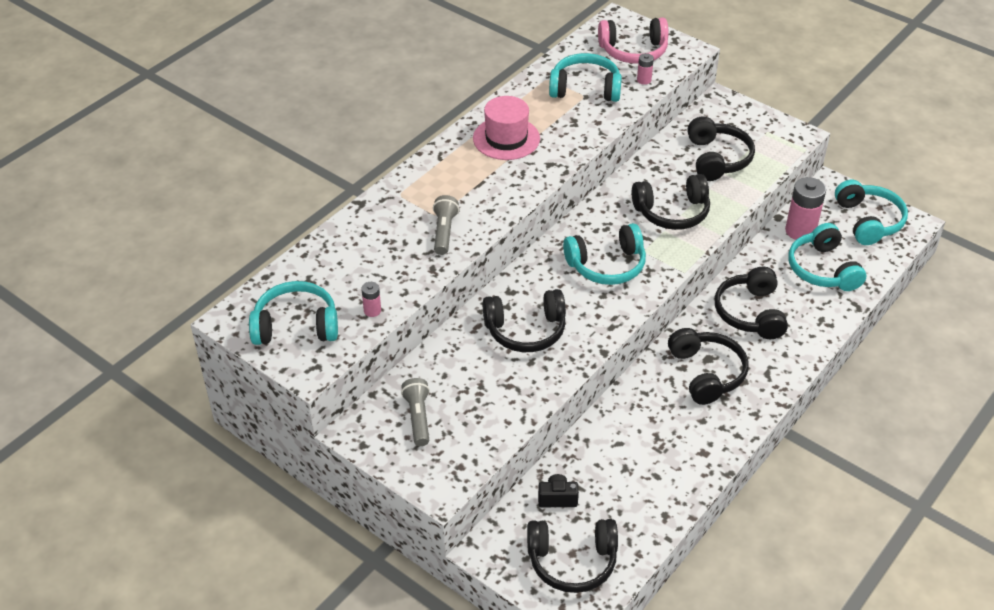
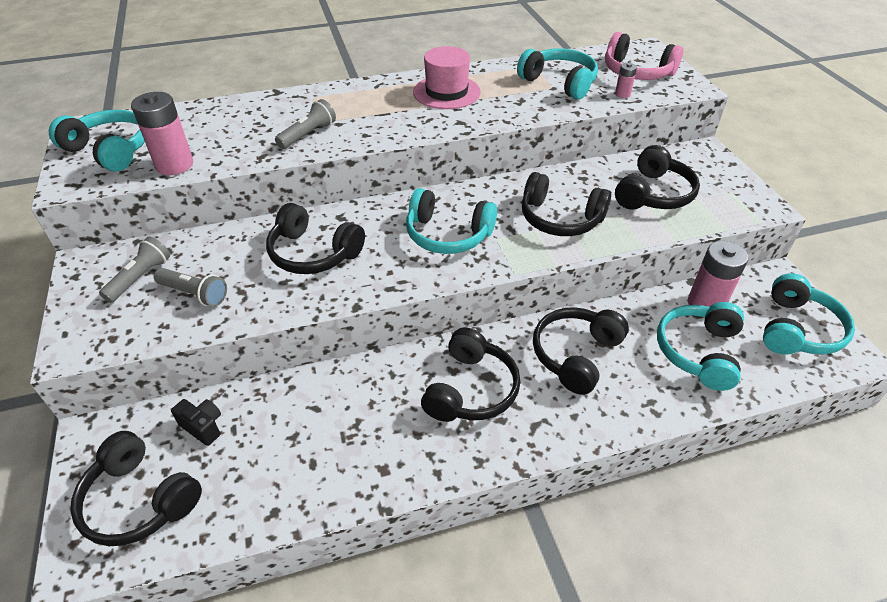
camera: 35 degrees right, 0 degrees up
(372, 311) = (174, 165): pink battery -> pink battery, size x2.05
(477, 406) = (194, 294): none -> grey flashlight

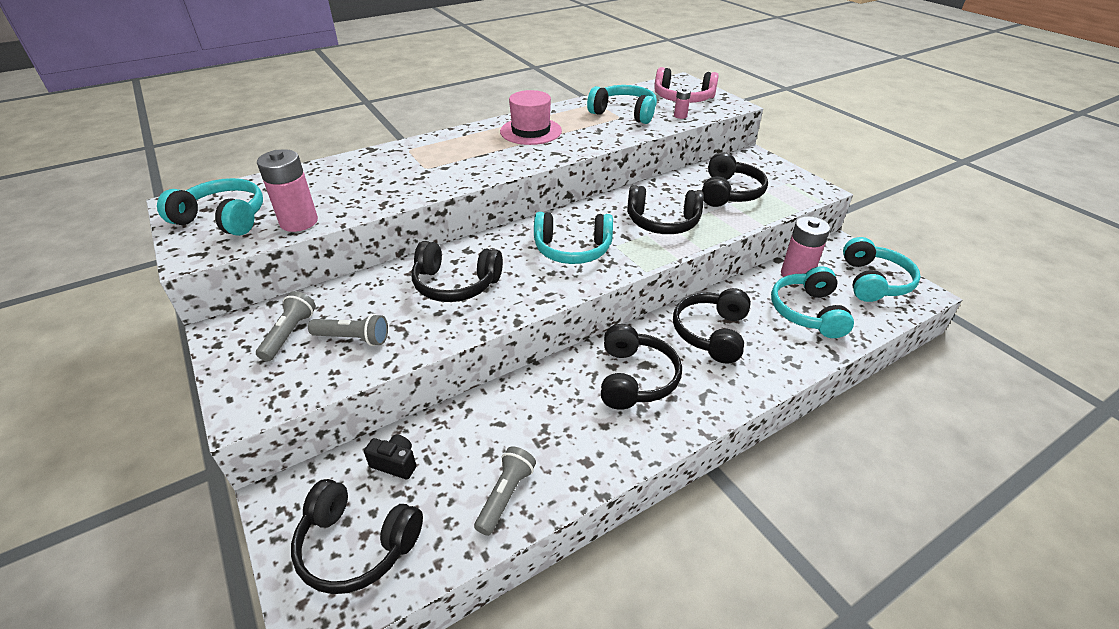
camera: 15 degrees left, 5 degrees down
(308, 135) = (420, 180): grey flashlight -> grey flashlight (506, 496)

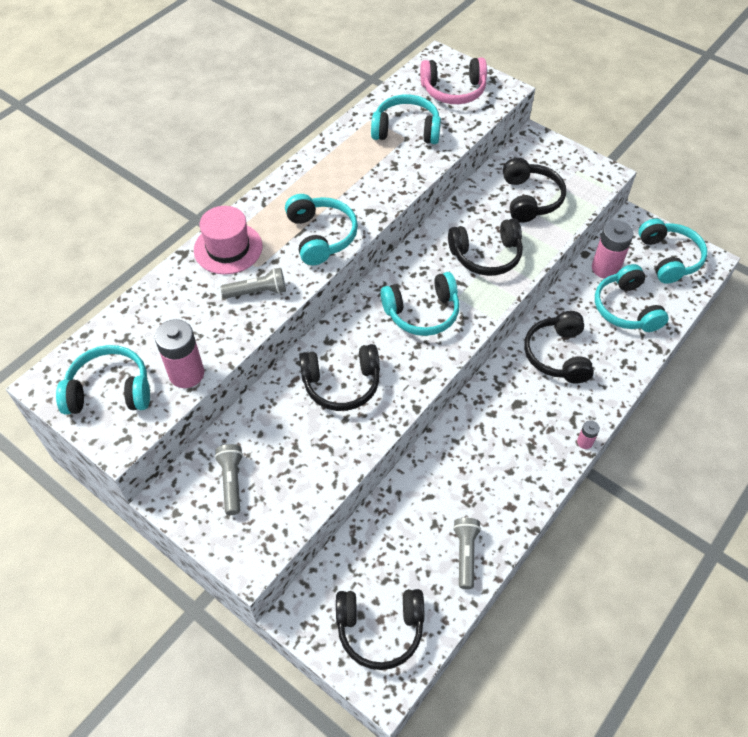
camera: 20 degrees left, 15 degrees up
(353, 338) = (290, 469): grey flashlight -> grey flashlight (257, 292)
(395, 463) = (368, 558): black camera -> none
(498, 160) = (321, 236): none -> turquoise headphones
(531, 131) = (328, 183): pink hat -> pink hat (228, 248)
(635, 378) = (515, 420): black headphones -> none
(680, 116) = (462, 121): pink battery -> pink battery (585, 442)

